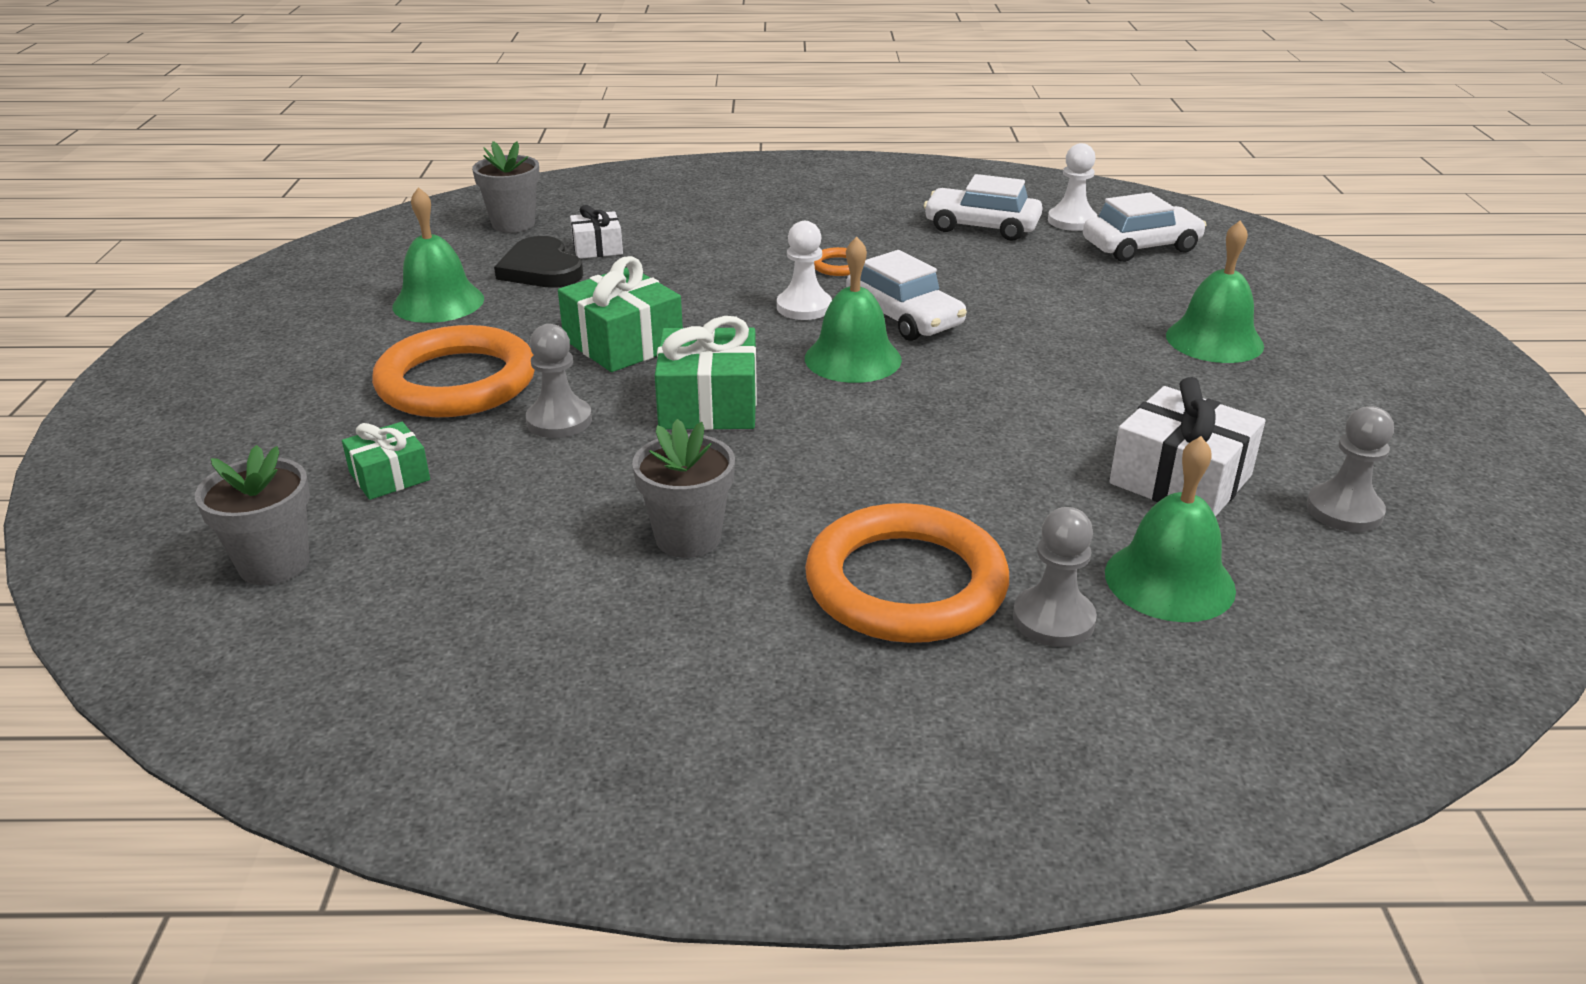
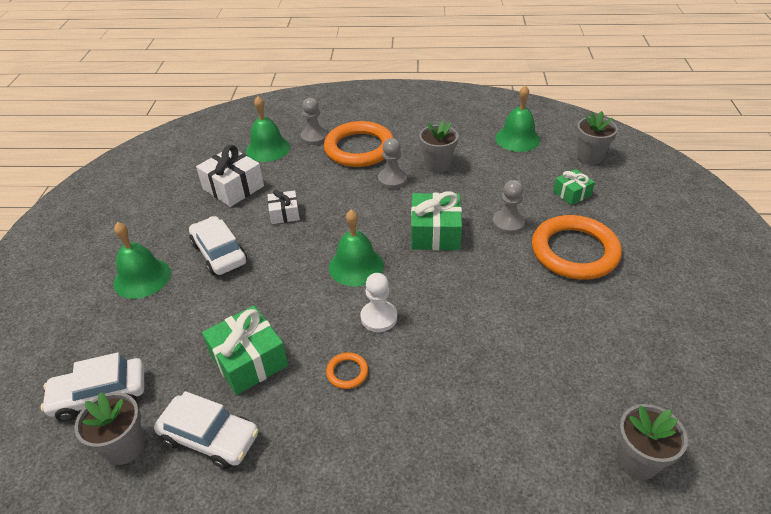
camera: 175 degrees left, 10 degrees up
(438, 302) = (631, 330): green bell -> green bell (517, 138)
(541, 269) = (577, 374): black heart -> none
(597, 248) = (543, 408): white gift -> white gift (284, 213)
(623, 343) = (491, 282): green gift -> green gift (249, 360)
(904, 318) = (316, 304): white car -> white car (219, 253)
(1072, 221) = (125, 447): white pawn -> grey flower pot
(1344, 511) = (181, 173): grey pawn -> grey pawn (392, 180)

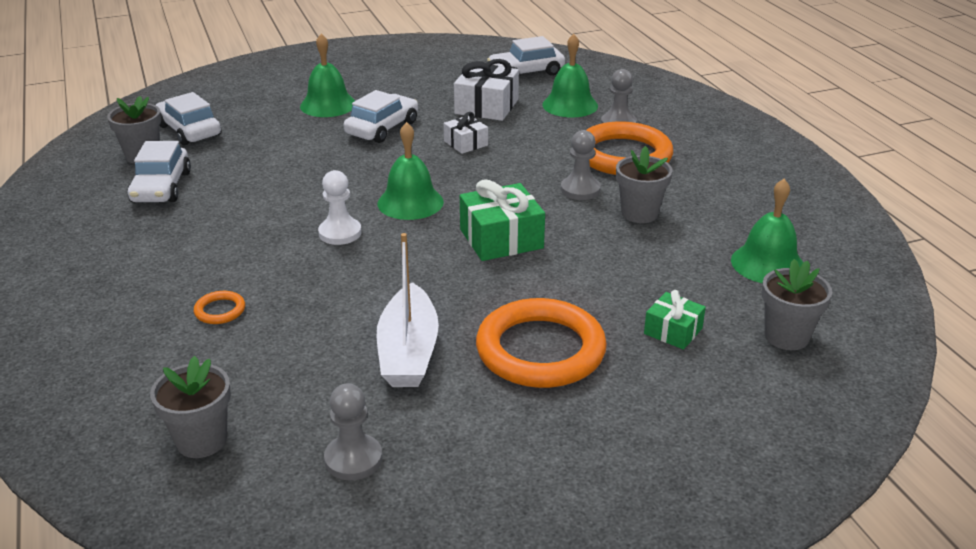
camera: 65 degrees right, 10 degrees down
(194, 153) = (526, 72): none -> white car
(249, 360) = (252, 180): green gift -> none
(347, 372) = (258, 232): orange ring -> orange ring (220, 310)
(508, 223) = (560, 287): grey pawn -> grey pawn (353, 459)
(557, 314) = (408, 352): none -> white boat

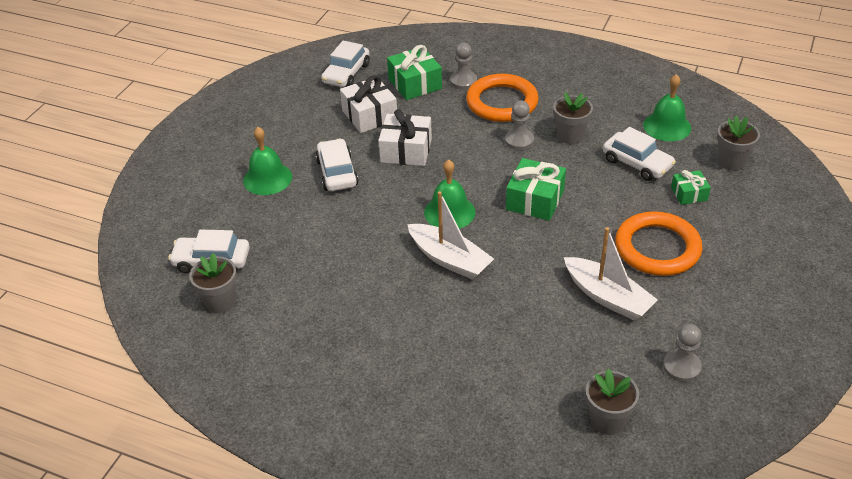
camera: 45 degrees left, 10 degrees up
(161, 187) = (283, 312): white car -> white car (637, 163)
(220, 310) = (480, 354): orange ring -> none
(340, 233) = (449, 259): white pawn -> white boat
(466, 143) = (406, 150): white gift -> white gift, size x1.71
(570, 105) = (415, 84): green bell -> green gift

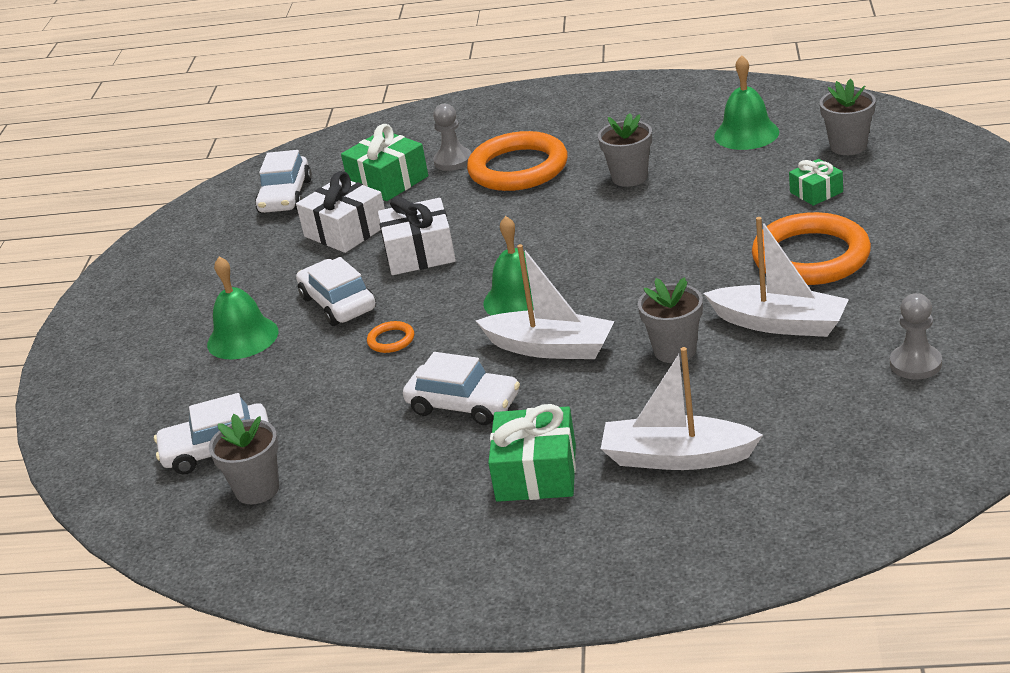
camera: 15 degrees left, 10 degrees down
(355, 215) = (391, 340): none -> orange ring
(485, 381) = (677, 457): none -> white boat
(519, 141) = (566, 200): grey pawn -> none
(535, 200) = (624, 254): green gift -> green gift (536, 473)
(607, 420) = (858, 446): grey flower pot -> grey flower pot (675, 350)
(637, 163) = (732, 181): white car -> white car (464, 405)

